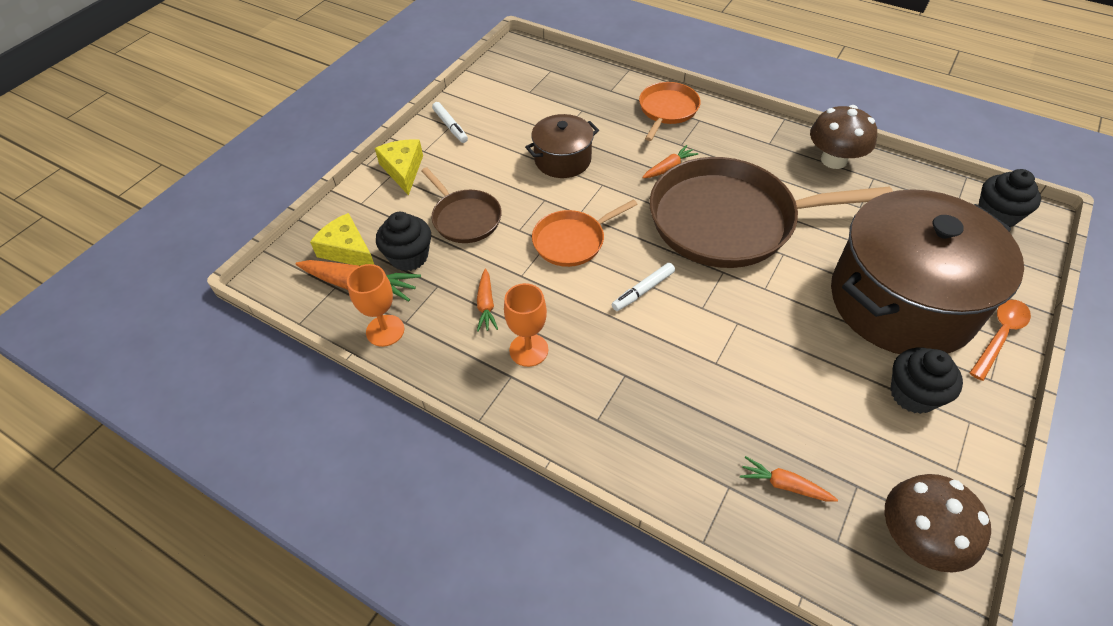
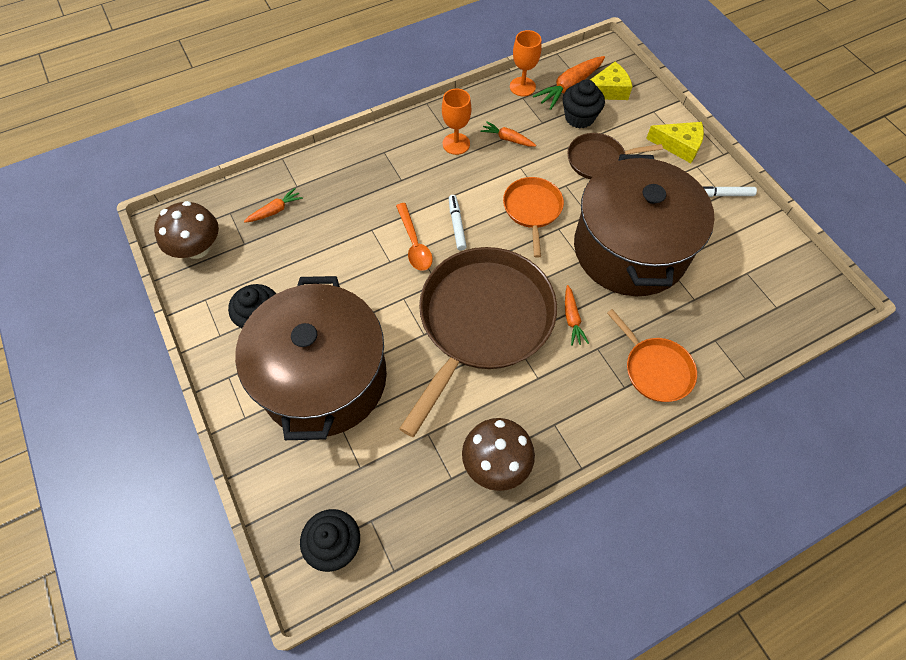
camera: 120 degrees right, 10 degrees up
(562, 160) = (630, 249): brown pot -> brown pot, size x2.08
(999, 336) = (247, 417): orange spoon -> orange spoon (414, 243)

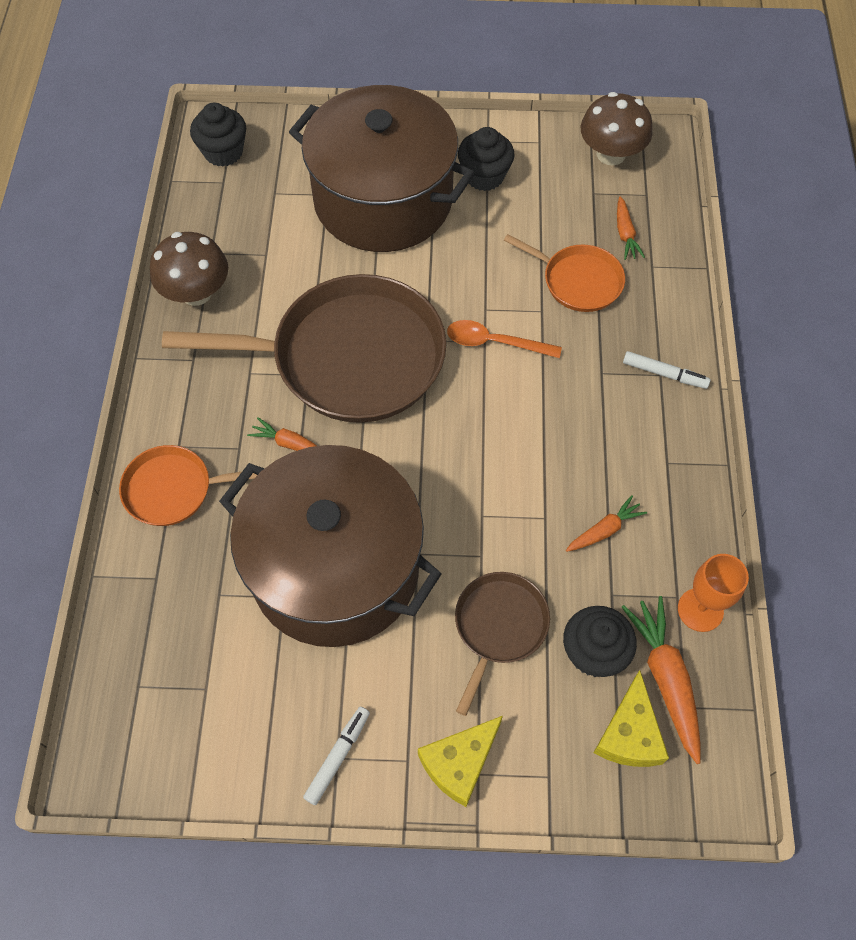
camera: 120 degrees right, 0 degrees up
(456, 144) = (629, 462): orange goblet -> none
(457, 225) = (494, 397): white marker -> white marker (664, 374)
(482, 321) = (350, 357): brown pan -> brown pan turned 60 degrees counterclockwise
(532, 209) = (466, 492): orange pan -> orange pan (578, 281)

